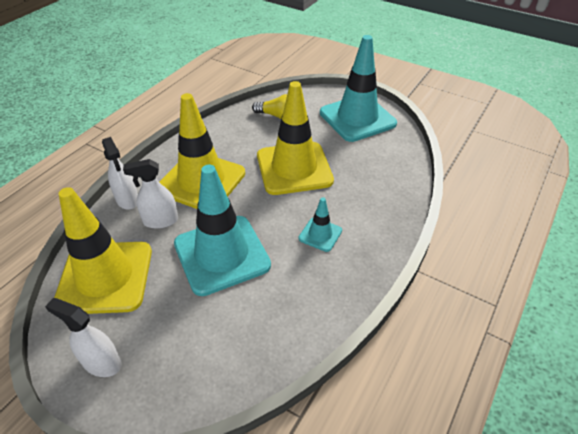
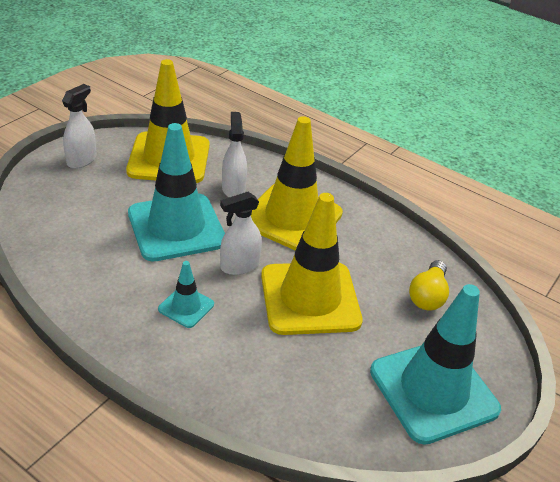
camera: 90 degrees right, 5 degrees down
(127, 200) = (268, 168): white spray bottle -> white spray bottle (239, 266)

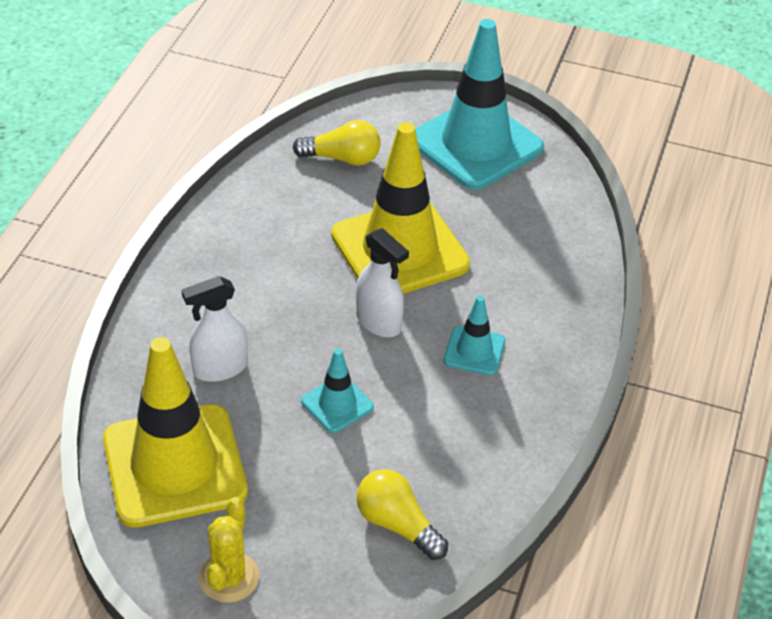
camera: 105 degrees left, 5 degrees up
(67, 226) = (397, 525): none -> yellow light bulb
(82, 160) = (229, 577): white spray bottle -> yellow cactus
(176, 227) = (337, 404): turquoise traffic cone -> turquoise traffic cone, size x0.46
(292, 217) = (257, 294): yellow traffic cone -> none

